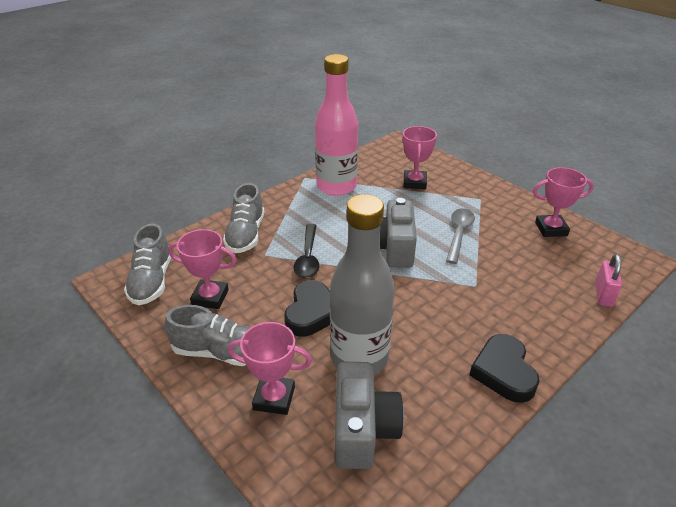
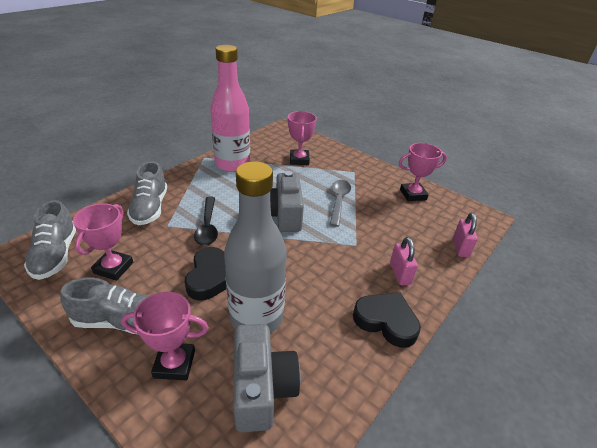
camera: 10 degrees left, 0 degrees up
(210, 297) = (113, 268): pink trophy -> pink trophy turned 75 degrees counterclockwise
(503, 372) = (386, 321): black heart -> black heart turned 135 degrees clockwise
(525, 321) = (400, 274): none -> pink padlock

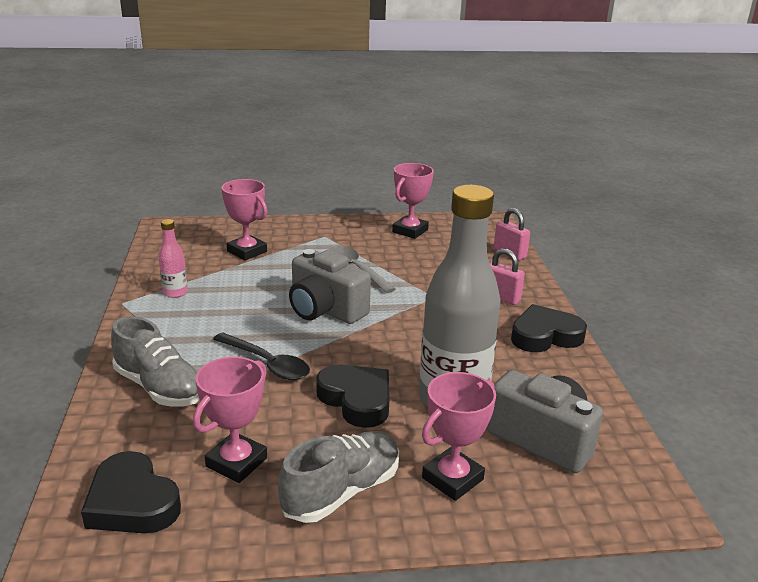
camera: 45 degrees left, 10 degrees down
(56, 255) = (132, 502): grey shoe -> black heart
(113, 268) = (236, 462): pink trophy -> pink trophy turned 60 degrees clockwise
(232, 164) = (175, 292): pink bottle -> pink bottle, size x0.43

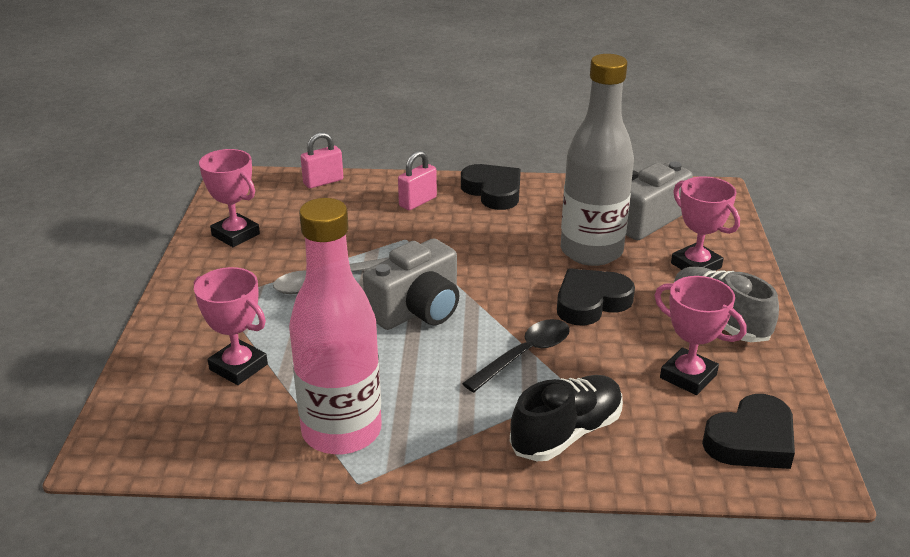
camera: 80 degrees left, 5 degrees up
(159, 387) = (566, 433): grey shoe -> black shoe
(175, 292) = (341, 431): pink bottle -> pink bottle, size x2.34
(247, 251) = (238, 367): pink trophy -> pink trophy turned 75 degrees clockwise
(545, 336) = (493, 191): black heart -> black heart turned 150 degrees clockwise

